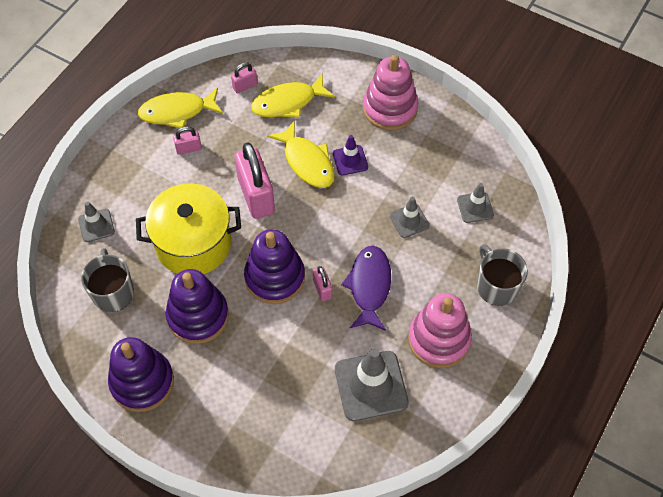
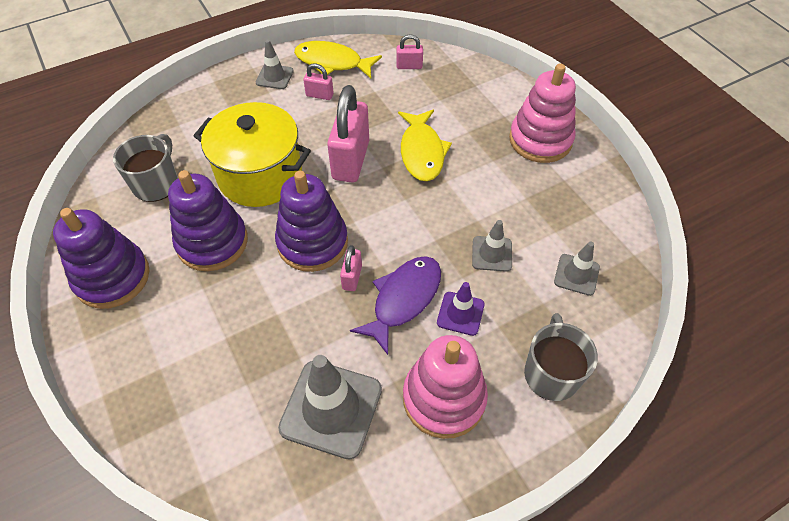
camera: 30 degrees right, 5 degrees down
(96, 225) = (190, 122): grey traffic cone -> grey traffic cone (274, 77)
(288, 102) = (440, 95): yellow fish -> none
(350, 160) = (466, 169): purple traffic cone -> purple traffic cone (460, 313)

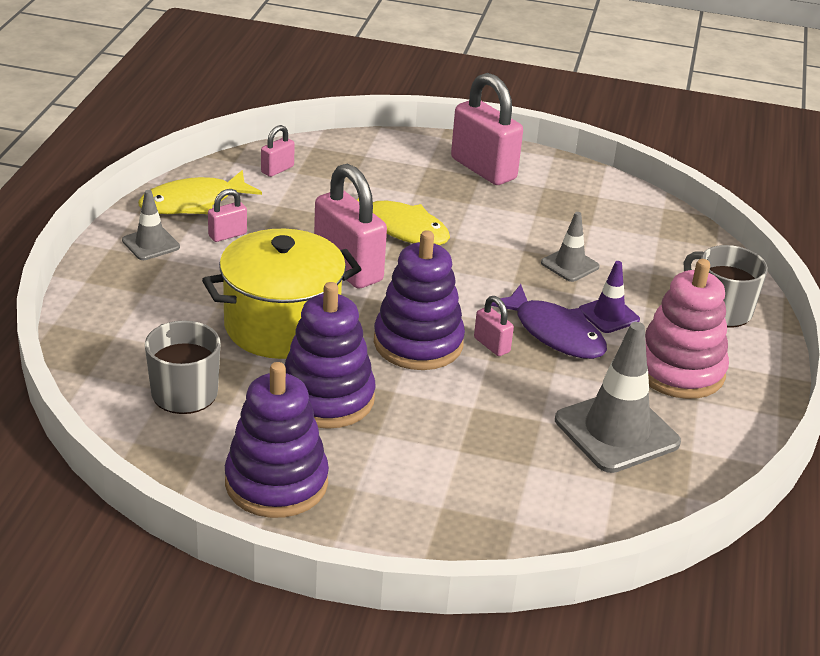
camera: 50 degrees left, 20 degrees down
(403, 299) = (554, 333): purple fish -> purple fish turned 150 degrees clockwise
(540, 140) = (483, 169): pink stacking toy -> pink padlock
(576, 274) = (646, 242): grey traffic cone -> none

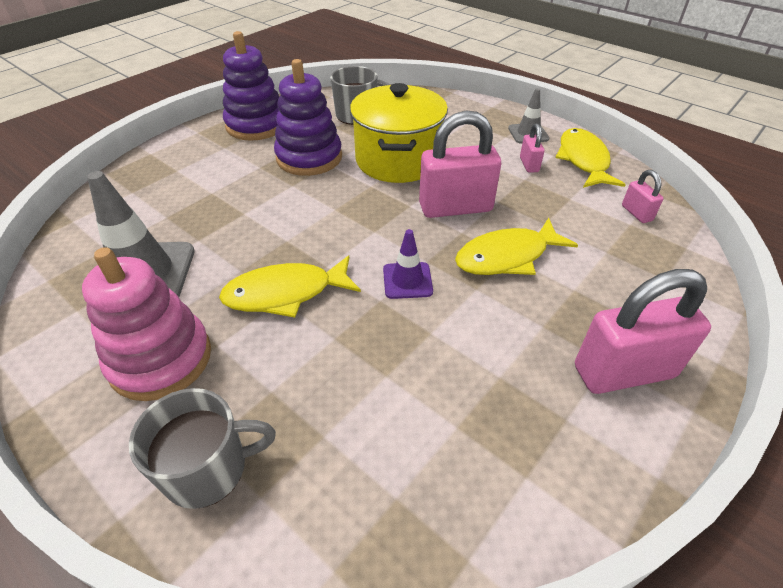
camera: 120 degrees right, 10 degrees up
(418, 343) = (334, 211): purple stacking toy -> none
(491, 345) = (301, 248): pink padlock -> none
(554, 333) = (285, 293): purple fish -> yellow fish
(570, 265) = (382, 359): grey traffic cone -> none
(609, 315) = (280, 348): purple traffic cone -> purple traffic cone (407, 280)

